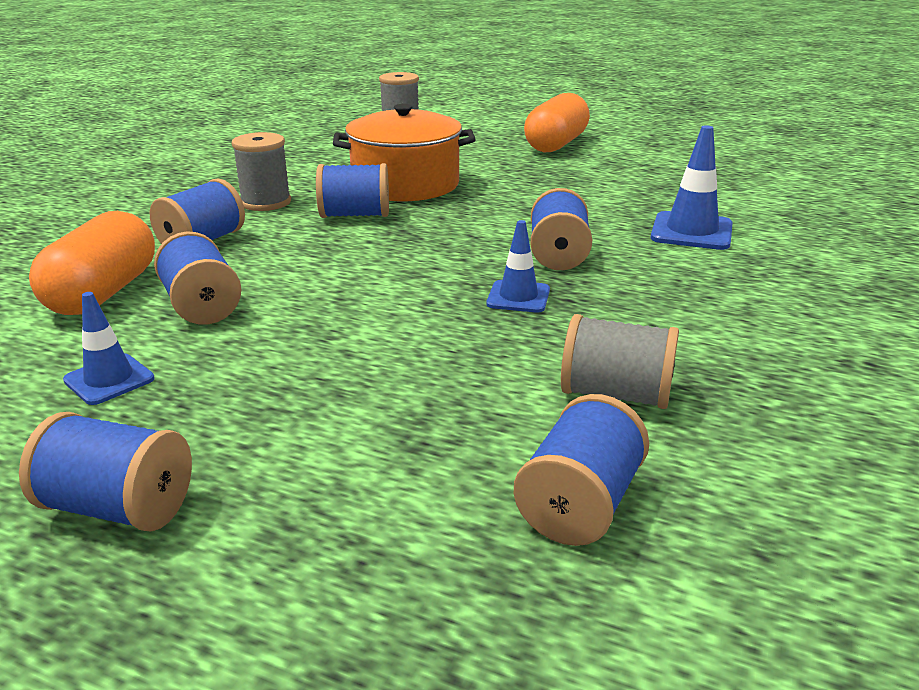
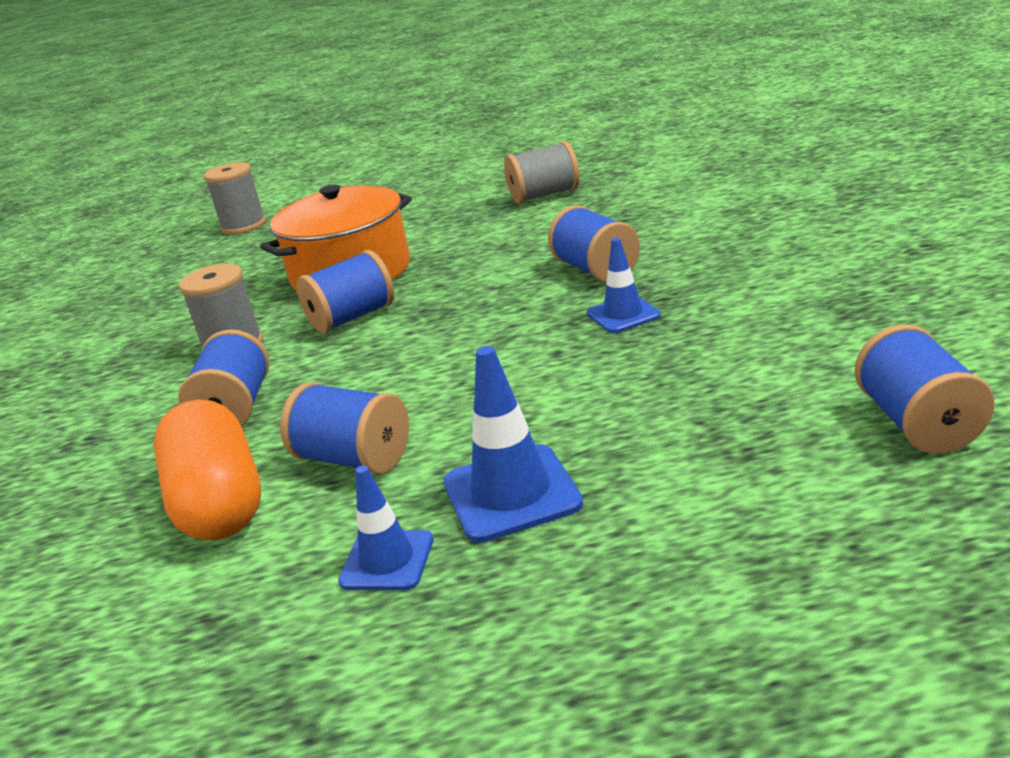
camera: 30 degrees left, 0 degrees up
(118, 507) = (605, 636): blue spool -> none
(556, 144) = (430, 185): orange capsule -> none
(616, 394) = (815, 344): grey spool -> grey spool (544, 195)
(691, 231) = (664, 209): blue traffic cone -> blue traffic cone (511, 493)

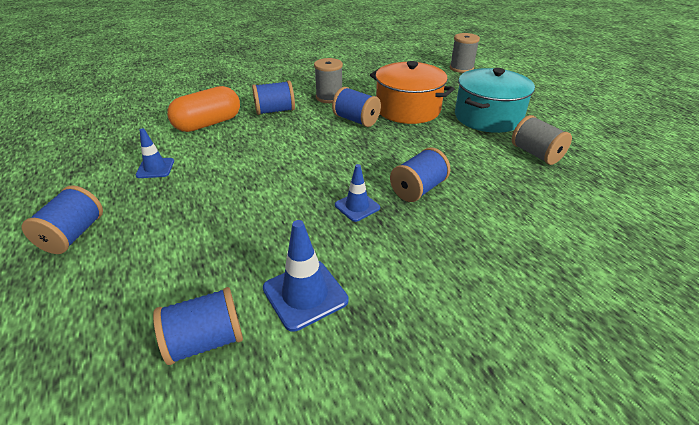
camera: 70 degrees right, 10 degrees up
(354, 458) = (228, 146): blue spool -> blue spool (73, 235)
(426, 216) = (488, 117): none -> turquoise pot
(511, 493) = (188, 191): blue traffic cone -> blue traffic cone (305, 294)

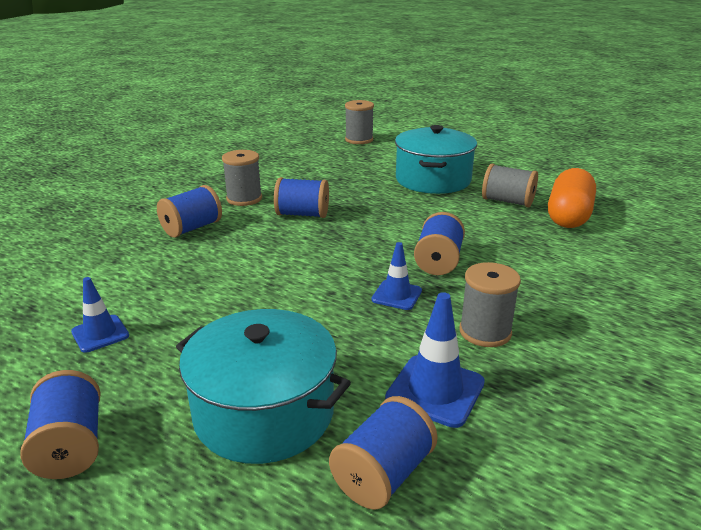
camera: 30 degrees left, 10 degrees down
(185, 259) = (264, 412): none -> turquoise pot
(208, 124) = (116, 264): orange capsule -> orange capsule (568, 216)
(393, 263) = (485, 332): none -> grey spool
(408, 109) = (346, 190): orange pot -> none

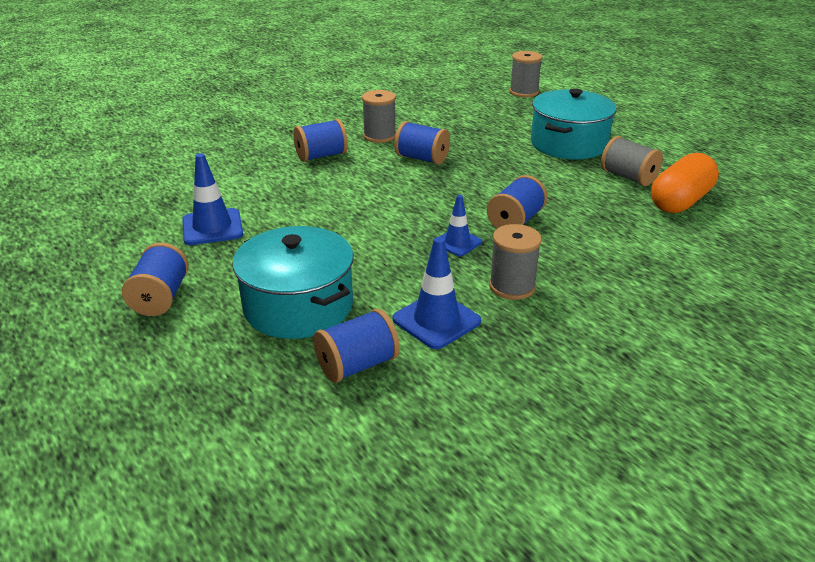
camera: 20 degrees right, 5 degrees up
(100, 334) = (212, 227): blue traffic cone -> blue traffic cone, size x1.54

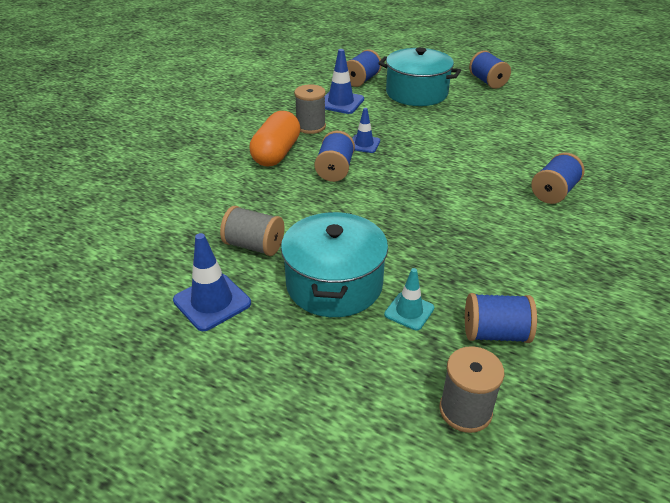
camera: 155 degrees right, 5 degrees up
(212, 227) = (527, 117): blue traffic cone -> blue traffic cone (212, 302)
(379, 136) = (540, 235): grey spool -> none
(422, 158) = (465, 215): blue spool -> blue spool (495, 334)
(523, 123) = (409, 311): none -> turquoise traffic cone
(680, 201) = (201, 226): orange capsule -> orange capsule (276, 153)

